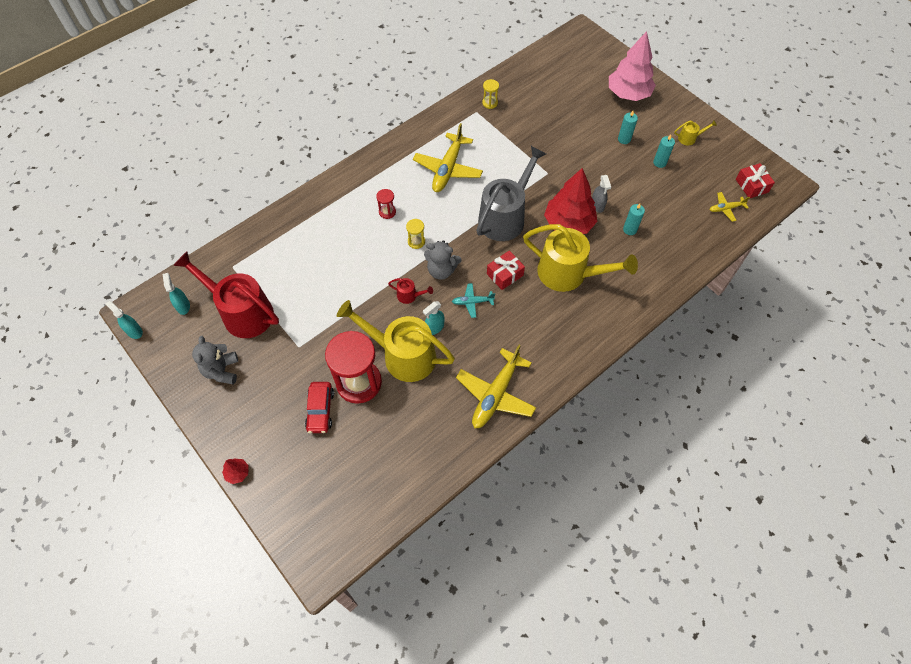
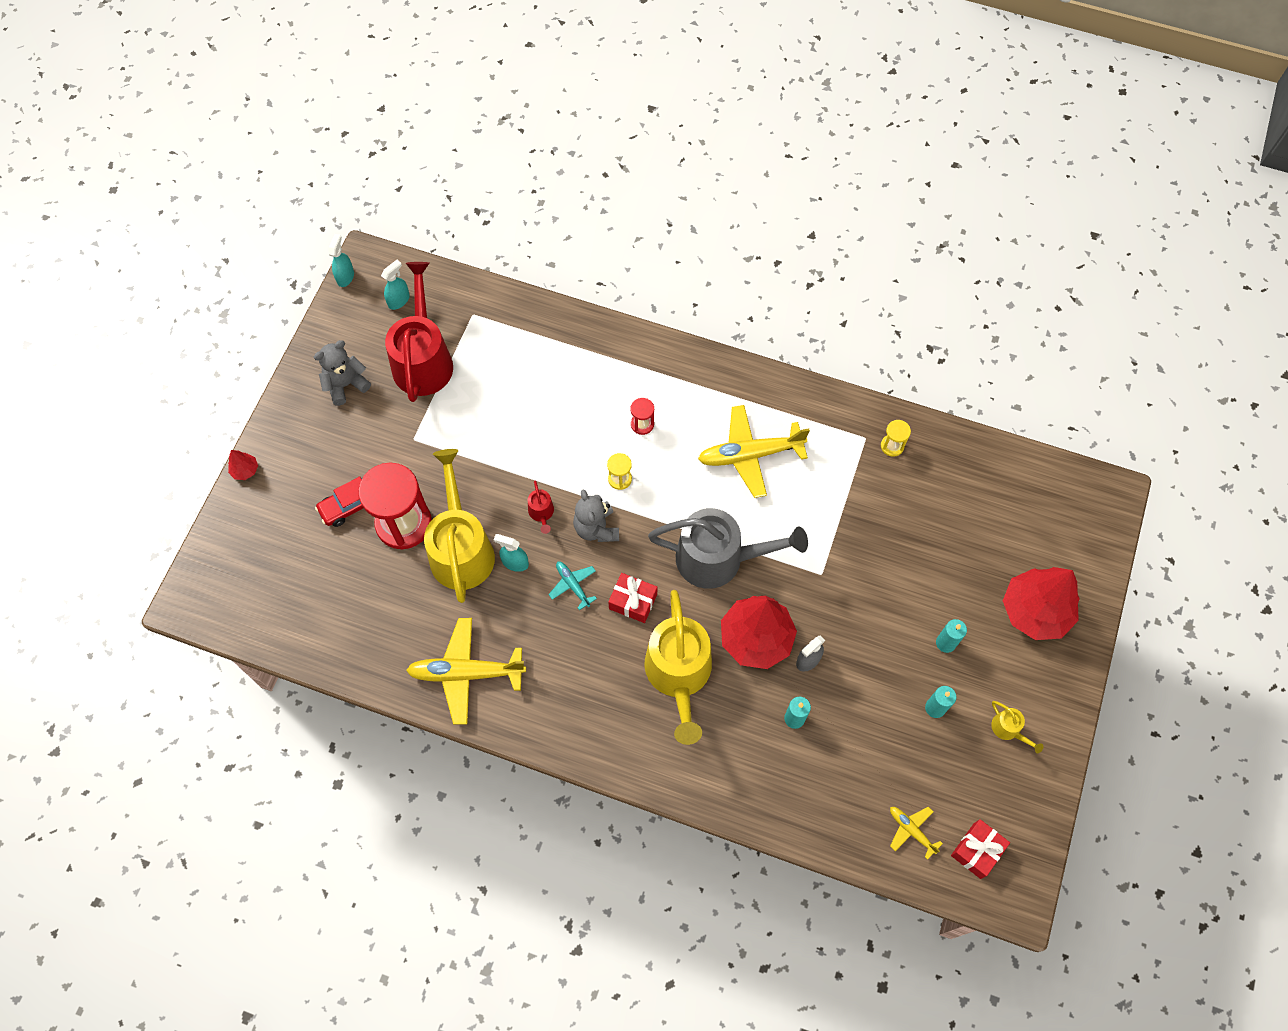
camera: 60 degrees right, 5 degrees up
(628, 94) = (1035, 611): pink tree -> red tree

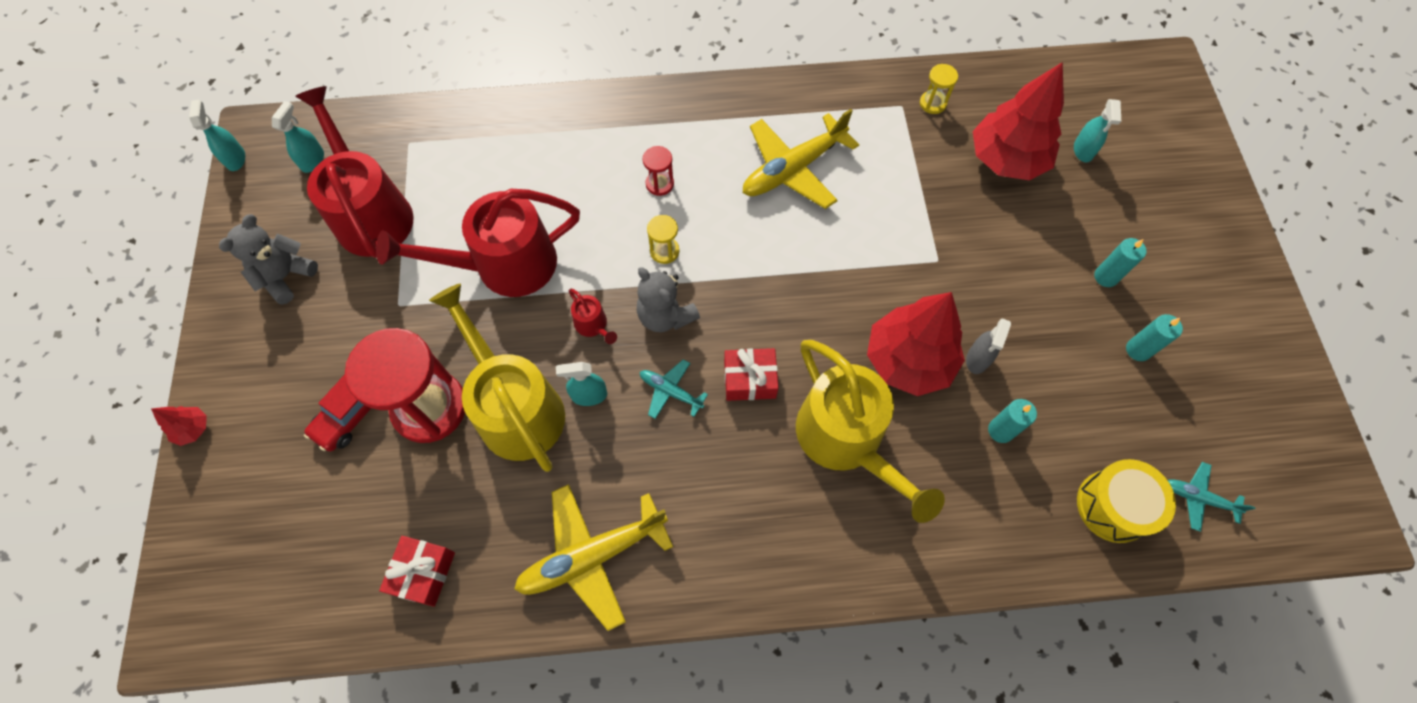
camera: 25 degrees left, 0 degrees up
(499, 441) = (504, 265): none -> red watering can
(719, 558) = (820, 291): grey watering can -> none
(844, 807) = (1113, 506): none -> yellow drum
(911, 830) = (1198, 498): yellow plane -> turquoise plane
(977, 850) = (1278, 487): red gift -> red gift (423, 573)
(992, 536) = (1083, 150): none -> turquoise spray bottle
(1008, 730) = (1224, 339): yellow watering can -> none
(1035, 611) = (1171, 206): red tree -> red tree (1006, 159)

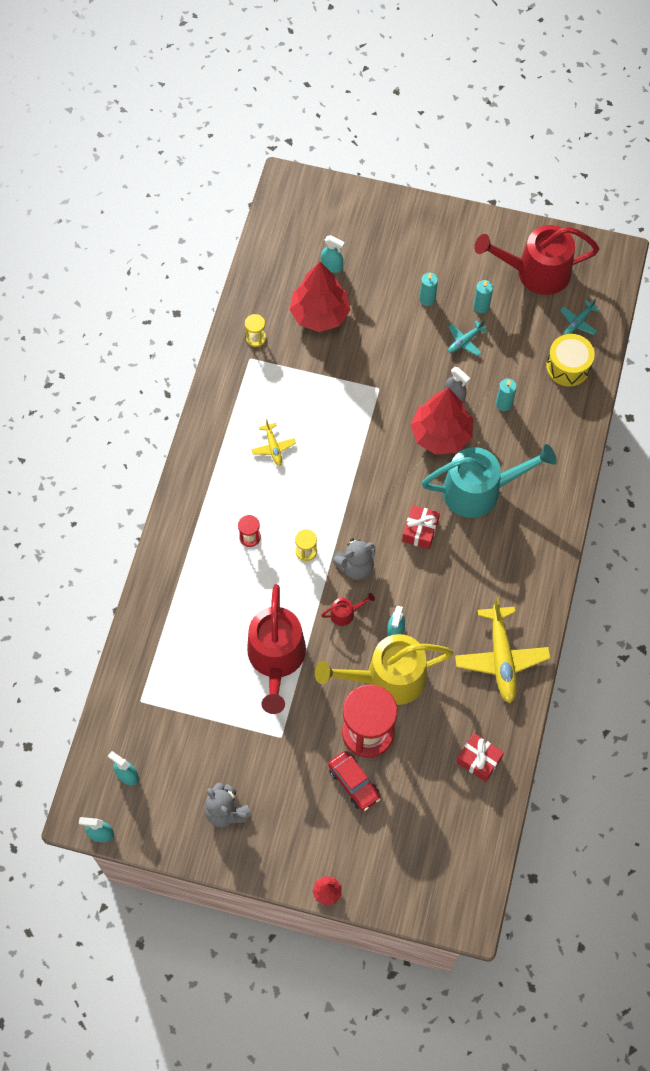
camera: 70 degrees left, 0 degrees up
(370, 212) = (193, 741): red watering can -> red watering can (535, 272)
(670, 391) = (411, 580): turquoise plane -> turquoise plane (465, 341)
(793, 169) = (273, 447): yellow plane -> yellow plane, size x0.50
(846, 440) = (480, 490): yellow watering can -> turquoise watering can

